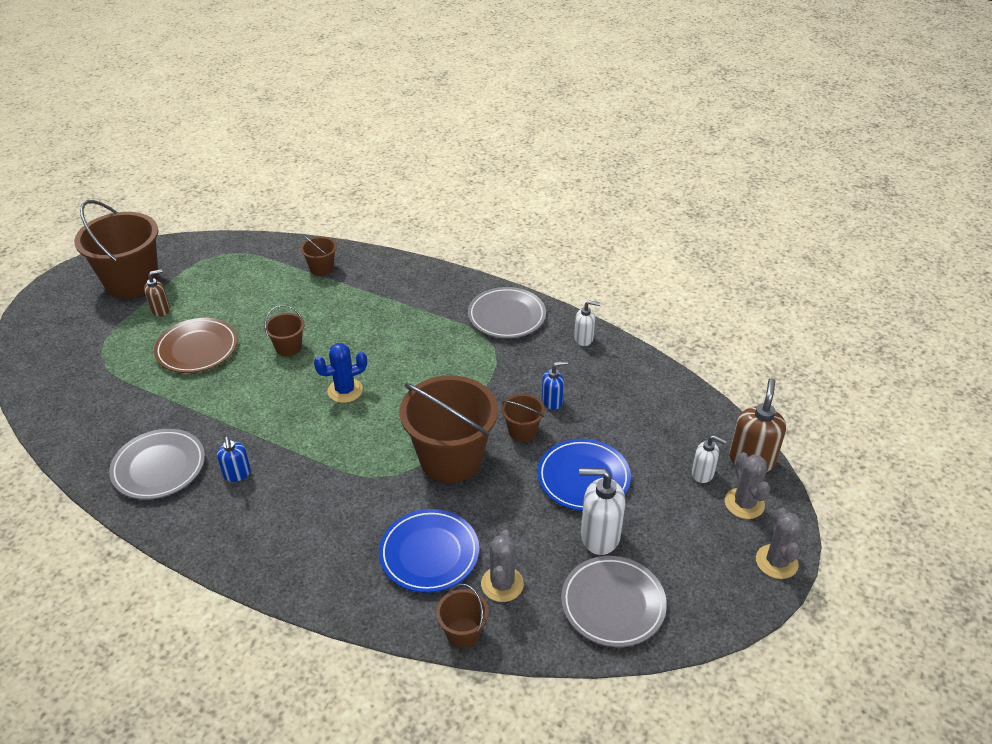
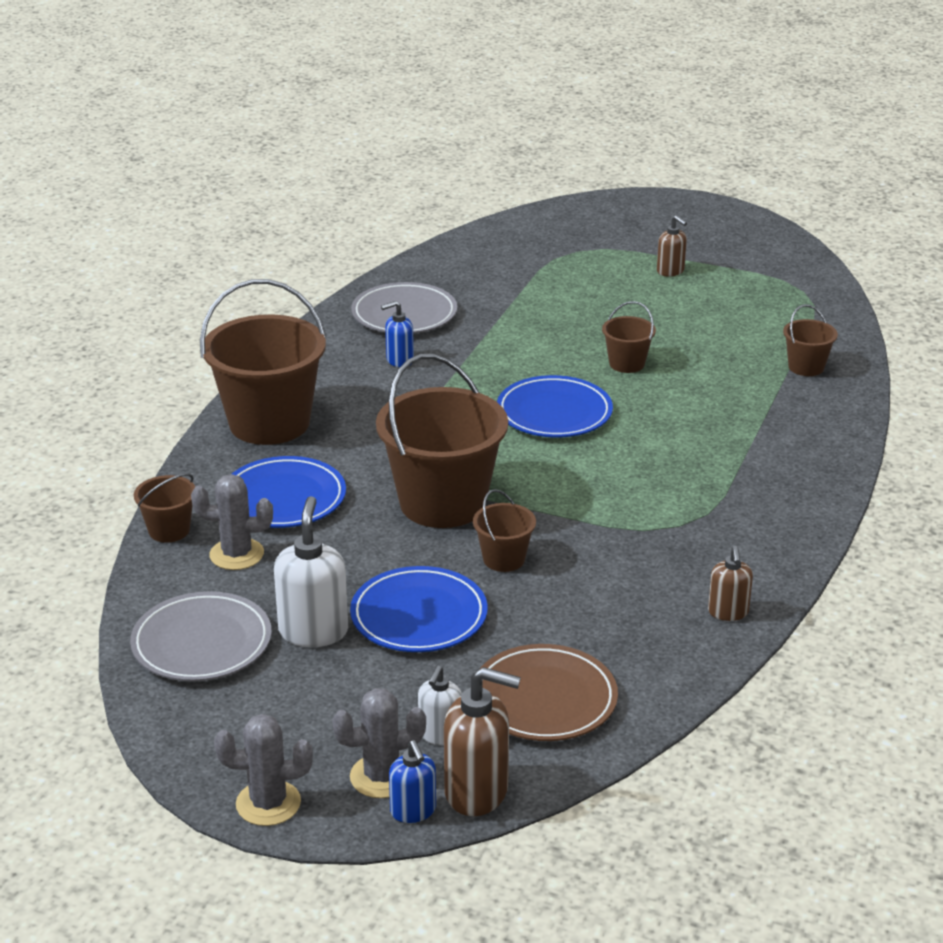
camera: 85 degrees right, 10 degrees down
(132, 282) = (717, 245): brown bucket -> brown bucket (269, 423)
(197, 349) = (605, 305): brown plate -> brown plate (544, 699)
(345, 390) = (554, 413): blue cactus -> blue plate
(506, 316) = (757, 533): grey plate -> none
(552, 401) = (571, 584): blue soap dispenser -> blue soap dispenser (413, 811)
(584, 339) = (728, 612): white soap dispenser -> brown soap dispenser

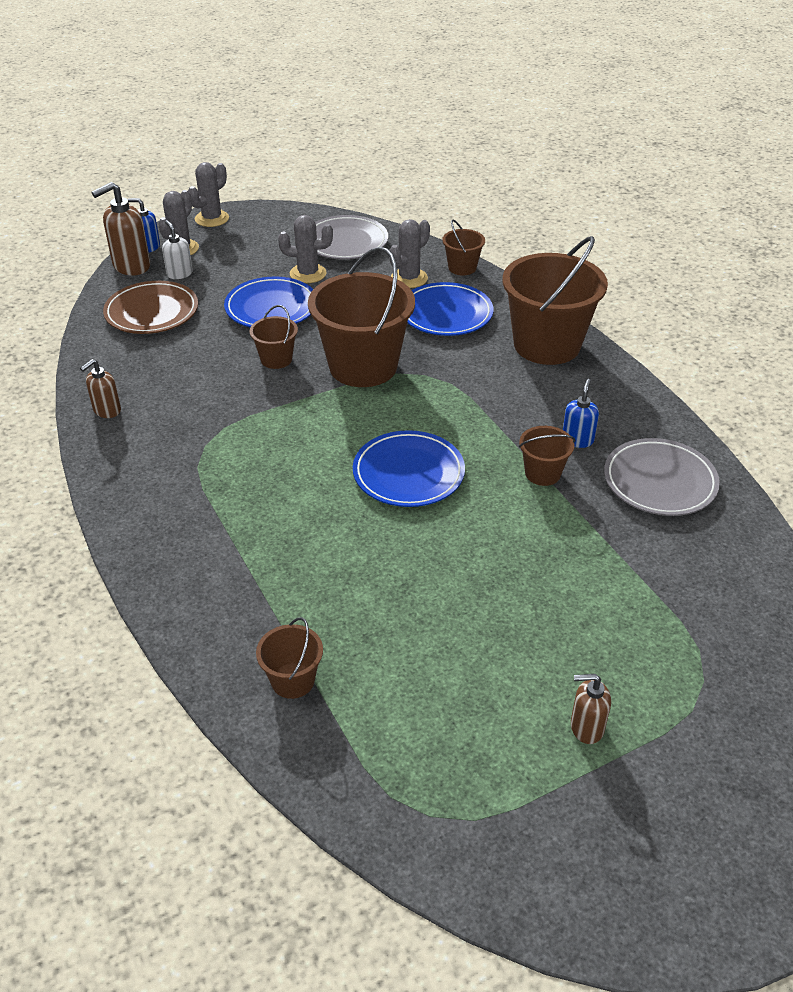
camera: 130 degrees right, 10 degrees up
(313, 631) = (308, 274): white soap dispenser -> grey cactus
(626, 364) = (435, 561): brown bucket -> brown bucket (542, 473)
(728, 612) = (107, 410): brown soap dispenser -> brown soap dispenser turned 90 degrees counterclockwise

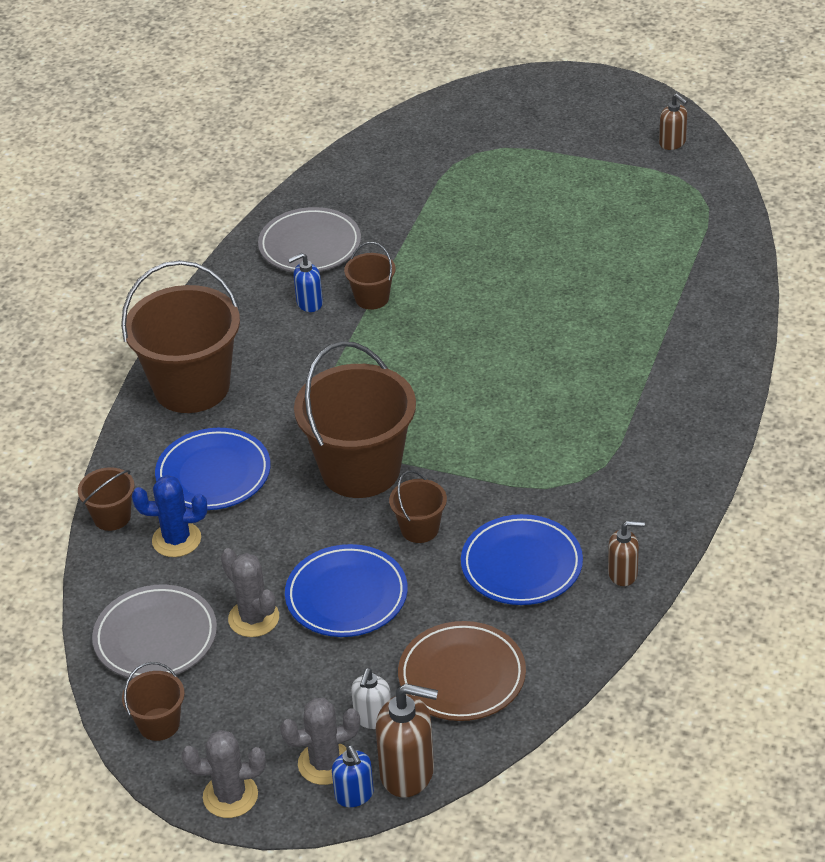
camera: 130 degrees left, 0 degrees up
(293, 680) = (699, 286): brown bucket -> brown bucket (159, 724)
(408, 473) = (460, 357): blue plate -> blue plate (521, 565)
(409, 278) = (176, 540): grey cactus -> blue cactus
(586, 727) = (568, 173): brown soap dispenser -> brown soap dispenser (672, 143)

